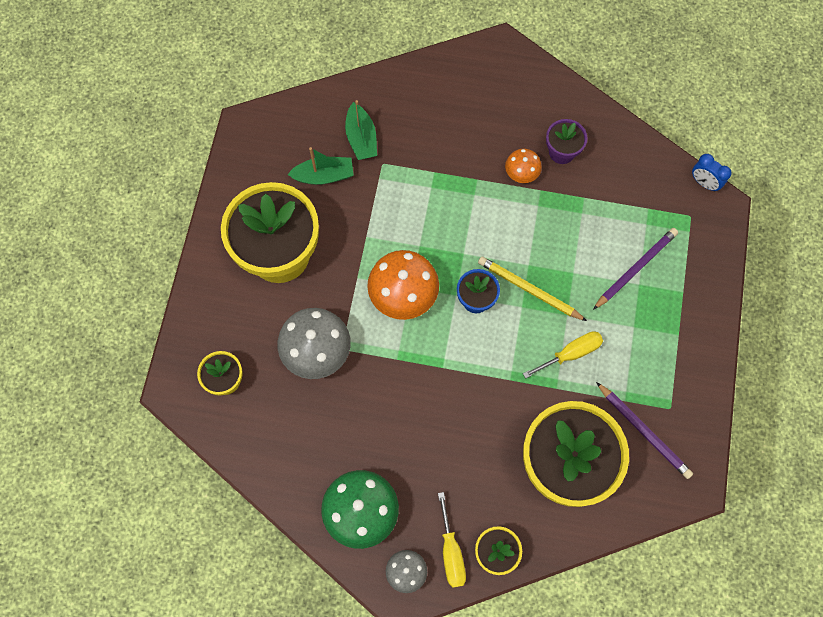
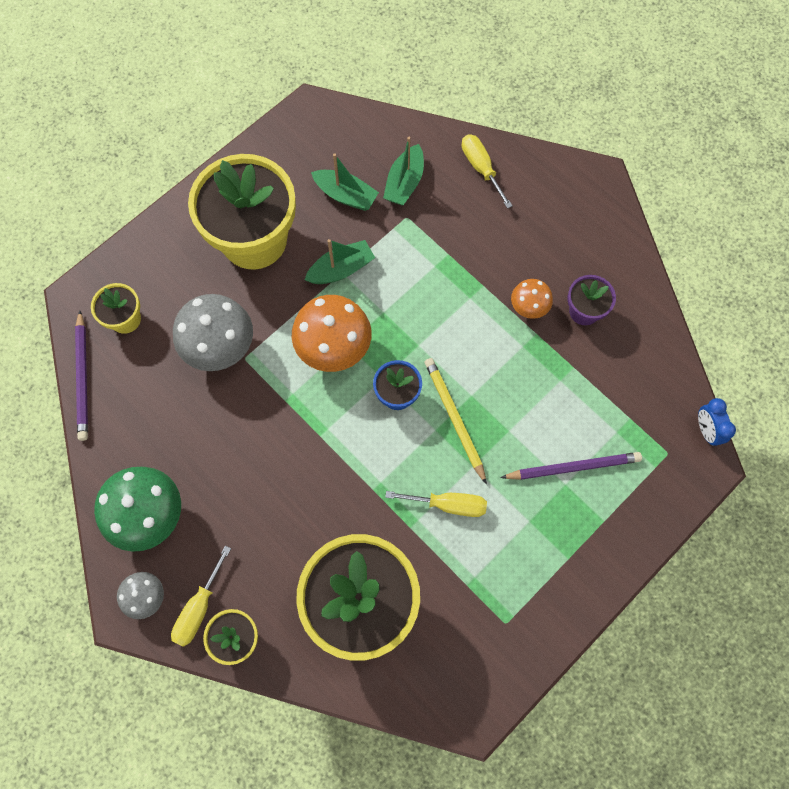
camera: 35 degrees right, 0 degrees up
(364, 234) = (341, 269): none -> green boat
(410, 92) = (481, 168): none -> yellow screwdriver
(643, 431) = (462, 627): purple pencil -> purple pencil (83, 377)

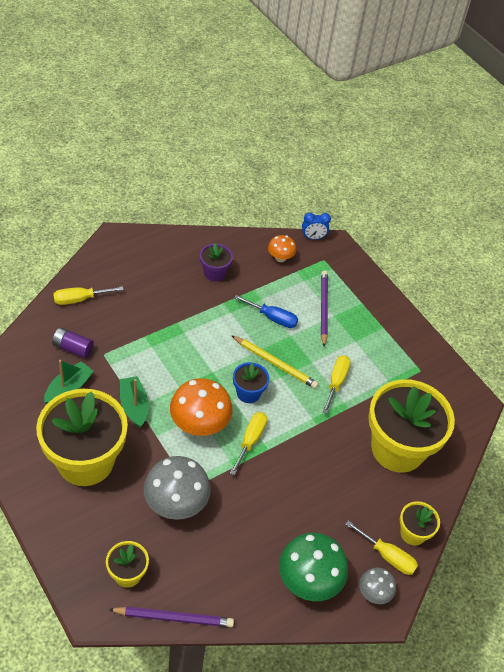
camera: 85 degrees left, 20 degrees down
(327, 412) = (250, 440): none -> yellow screwdriver
(404, 183) = (73, 348): green boat -> purple battery
(455, 419) = (275, 363): yellow pencil -> yellow pencil turned 135 degrees counterclockwise
(529, 307) = (202, 301): orange mushroom -> orange mushroom (280, 258)
(531, 401) = (272, 318): none -> blue screwdriver

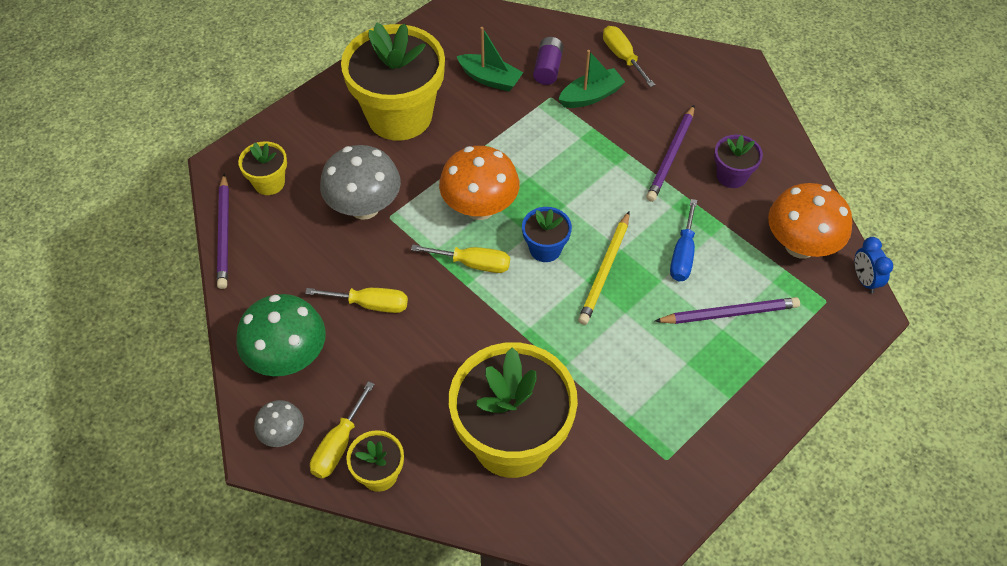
camera: 85 degrees right, 5 degrees up
(134, 406) = (486, 140): green boat -> green boat (591, 96)
(186, 299) = (671, 155): none -> purple pencil
(280, 258) = (800, 245): orange mushroom -> orange mushroom, size x1.86
(336, 382) = (601, 347): yellow screwdriver -> yellow screwdriver (370, 304)

